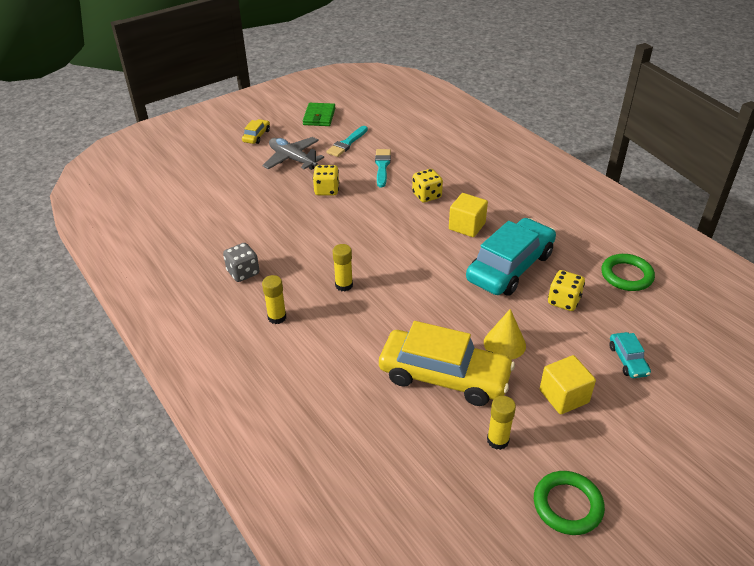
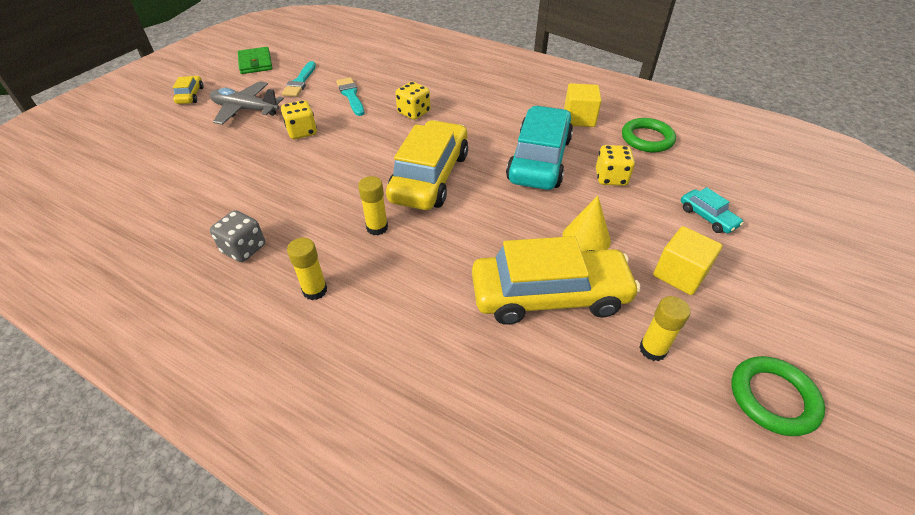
camera: 25 degrees left, 5 degrees up
(407, 256) = (430, 177): none -> yellow car
(467, 226) = (472, 132): yellow cube -> yellow cube (579, 118)

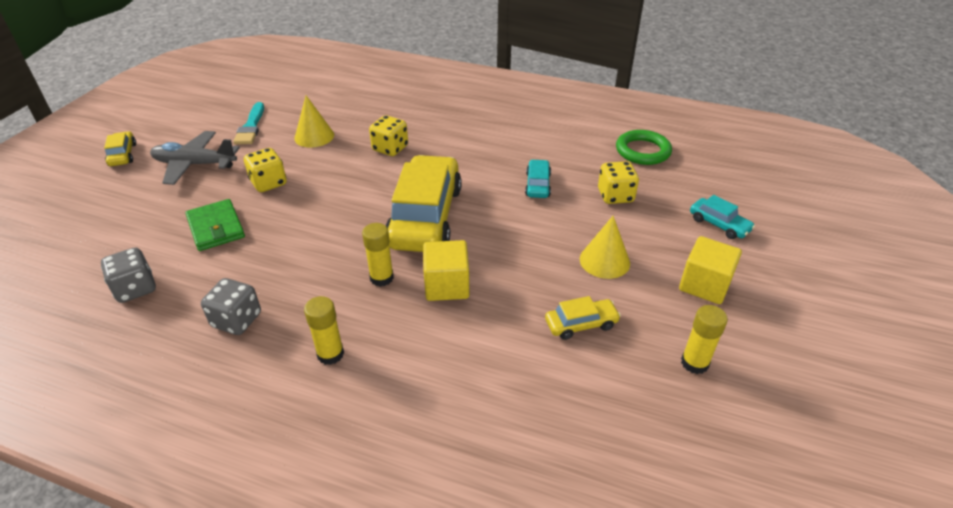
camera: 10 degrees left, 5 degrees down
(169, 210) = (135, 289): none -> grey dice
(255, 63) = (191, 110): green wallet -> green wallet (216, 228)
(351, 95) = (314, 136): turquoise brush -> yellow cone
(539, 159) = (538, 185): turquoise car -> turquoise car, size x0.44
(549, 295) = (581, 324): yellow car -> yellow car, size x0.44
(579, 118) = (569, 137): yellow cube -> yellow cube (447, 285)
(773, 398) = (816, 392): green ring -> none

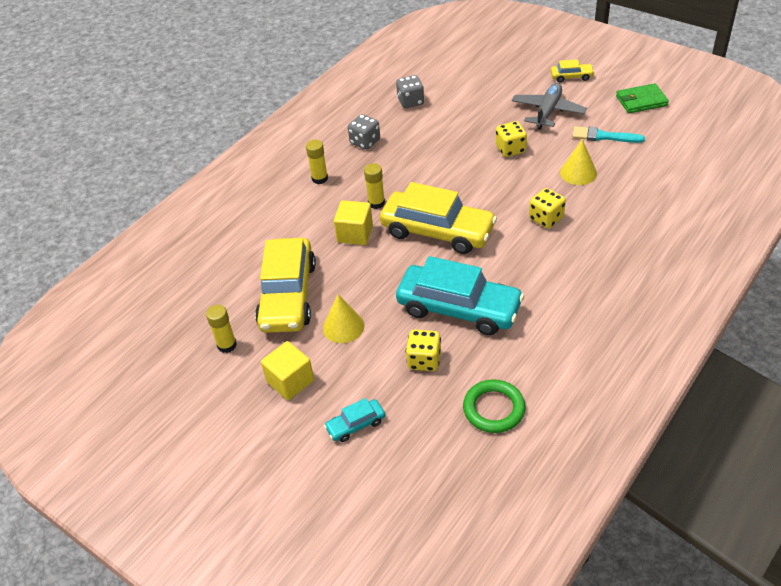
camera: 110 degrees right, 5 degrees up
(216, 228) = (461, 127): green wallet -> green wallet (641, 101)
(538, 185) = (459, 308): turquoise car -> turquoise car, size x2.26
(581, 324) = (288, 295): yellow car -> yellow car, size x2.26

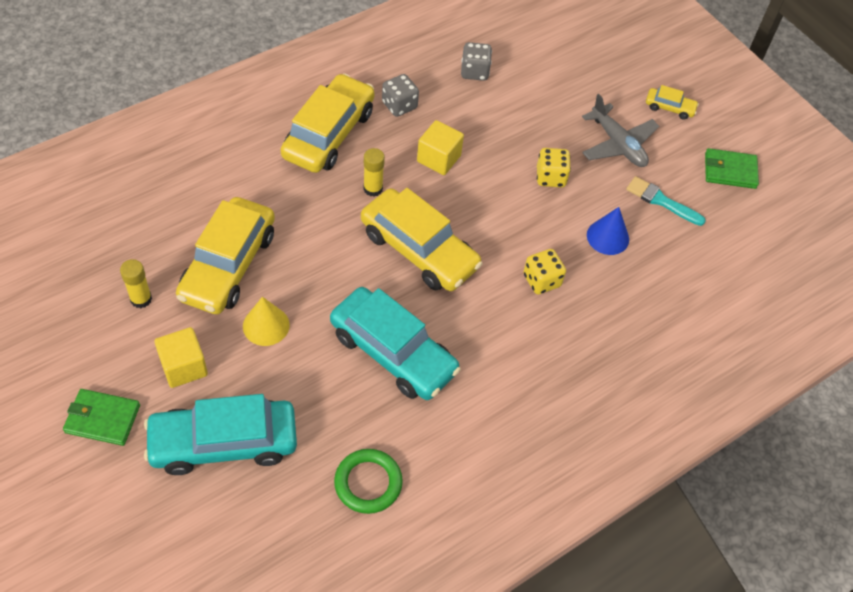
camera: 10 degrees right, 10 degrees up
(240, 445) = (102, 419): none -> green wallet
(320, 178) = (329, 134): yellow glue stick -> yellow car
(355, 234) = (332, 218): yellow cube -> yellow cube (438, 158)
(355, 425) = (224, 443): turquoise car -> turquoise car, size x2.26
(424, 360) = (327, 398): yellow dice -> none
(548, 112) = (618, 144): grey plane -> grey plane turned 105 degrees clockwise
(578, 173) = (607, 237): yellow cone -> blue cone

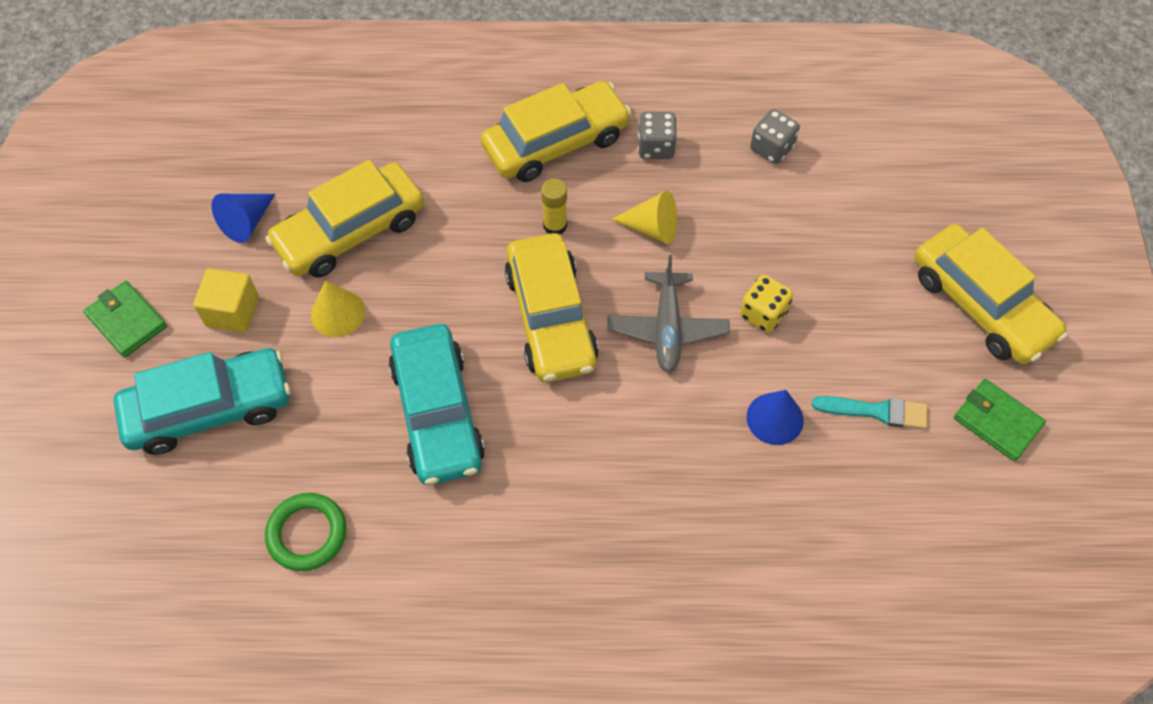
camera: 40 degrees right, 5 degrees up
(141, 299) = (247, 222): yellow glue stick -> blue cone
(224, 443) = (209, 409): turquoise car -> turquoise car turned 135 degrees clockwise
(438, 158) = (652, 228): yellow cube -> yellow cone
(541, 280) = (657, 426): yellow dice -> none
(618, 144) = (877, 316): grey plane -> grey plane (667, 328)
(661, 201) = (876, 411): turquoise brush -> turquoise brush turned 120 degrees clockwise
(669, 108) = (981, 304): yellow car -> yellow car, size x2.26

